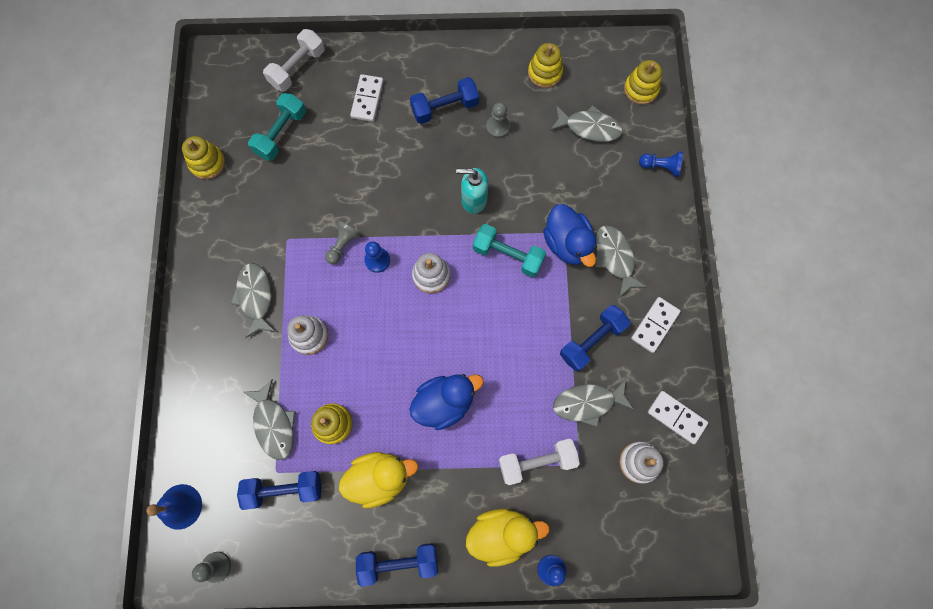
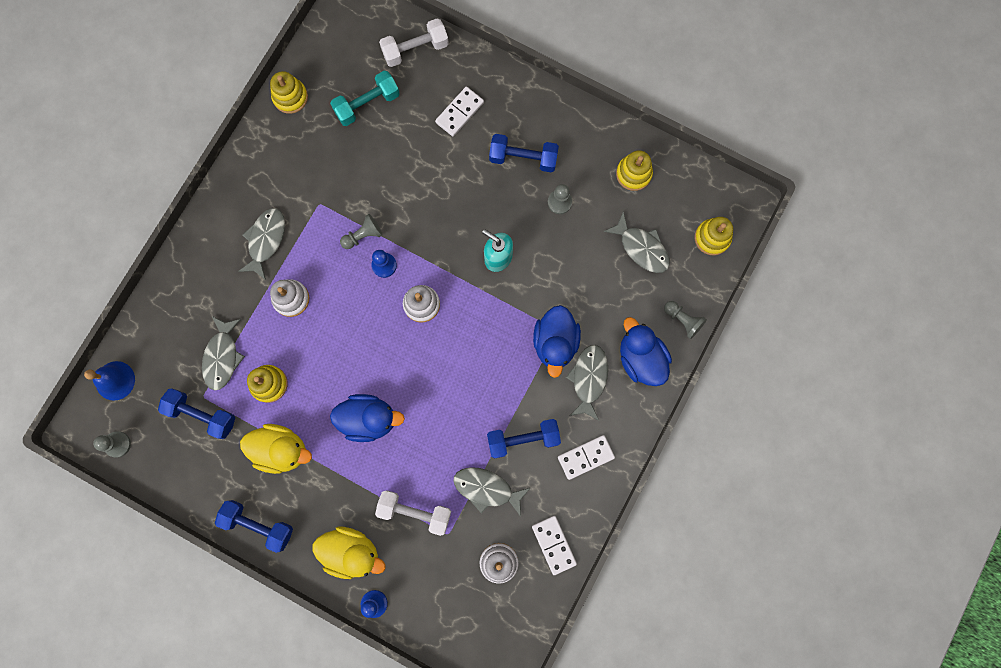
camera: 30 degrees right, 5 degrees up
(508, 255) = (497, 324): turquoise dumbbell -> none
(646, 217) = (640, 358): none -> blue duck
(660, 167) = (682, 320): blue pawn -> grey pawn

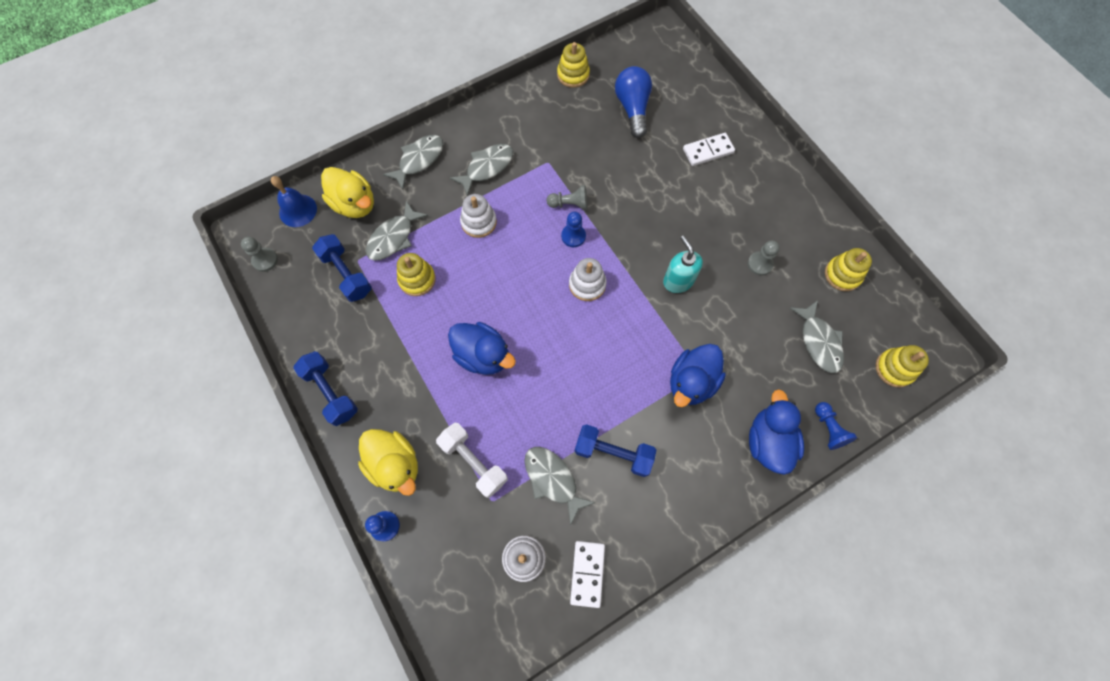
camera: 30 degrees right, 10 degrees down
(281, 449) = (392, 339): yellow duck -> yellow duck (355, 204)
(367, 104) = (632, 108): turquoise dumbbell -> blue light bulb
(415, 49) = (696, 88): white dumbbell -> none
(523, 158) = (745, 212): blue dumbbell -> none
(585, 457) = (665, 505): white domino -> none
(588, 379) = (706, 432): grey fish -> grey fish (419, 160)
(682, 320) = (828, 429): grey pawn -> blue pawn

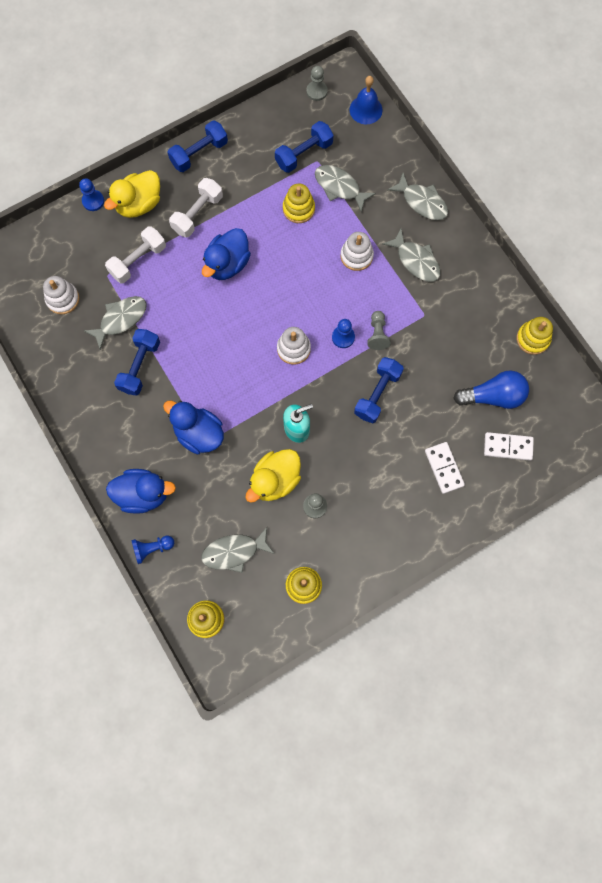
camera: 90 degrees right, 5 degrees up
(355, 204) = (373, 153): yellow duck -> yellow duck (275, 480)
(414, 392) = (197, 214): none -> white dumbbell
(587, 573) = (48, 344): white domino -> white domino (508, 447)
(635, 205) = (377, 394): none -> blue dumbbell

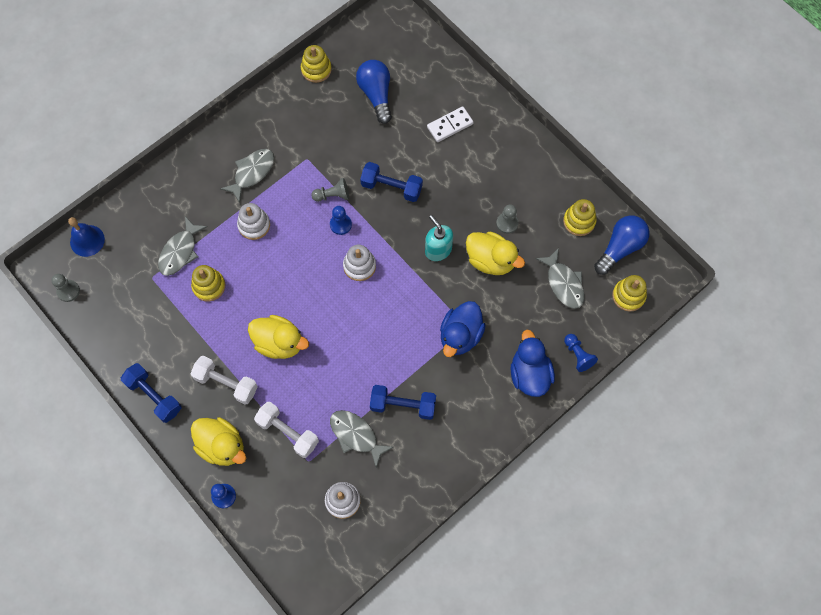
camera: 100 degrees left, 5 degrees down
(227, 264) = (279, 343): blue duck -> yellow duck
(263, 624) = (620, 248): none -> blue light bulb
(304, 154) = (145, 291): blue dumbbell -> none
(422, 202) = (188, 175): grey fish -> none
(508, 447) = (420, 79): white domino -> none

